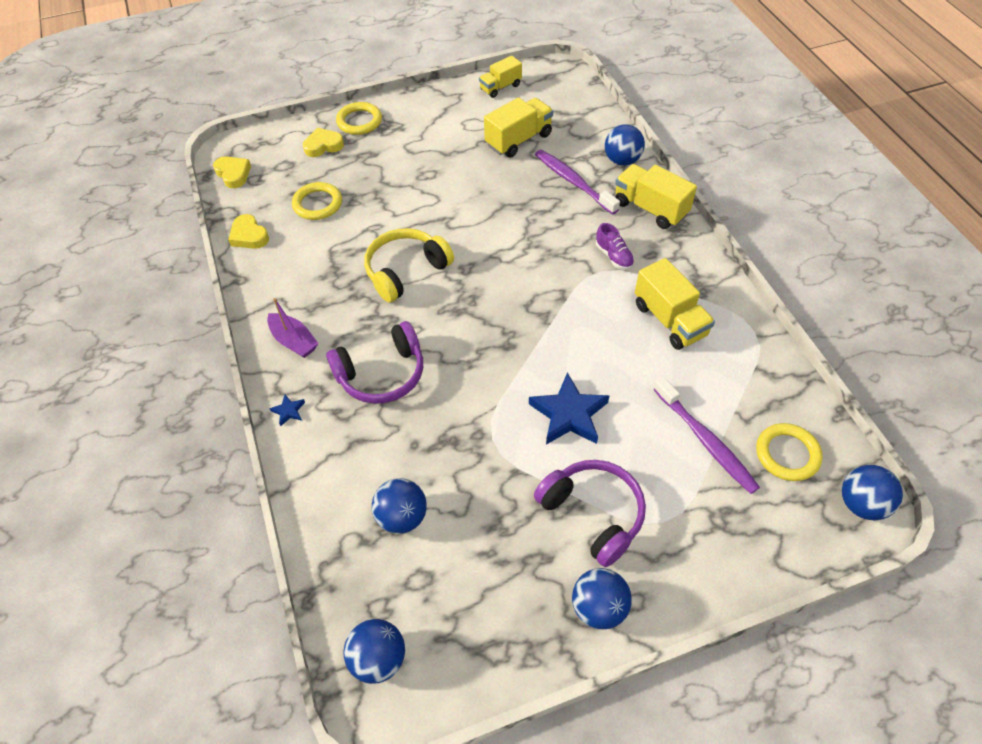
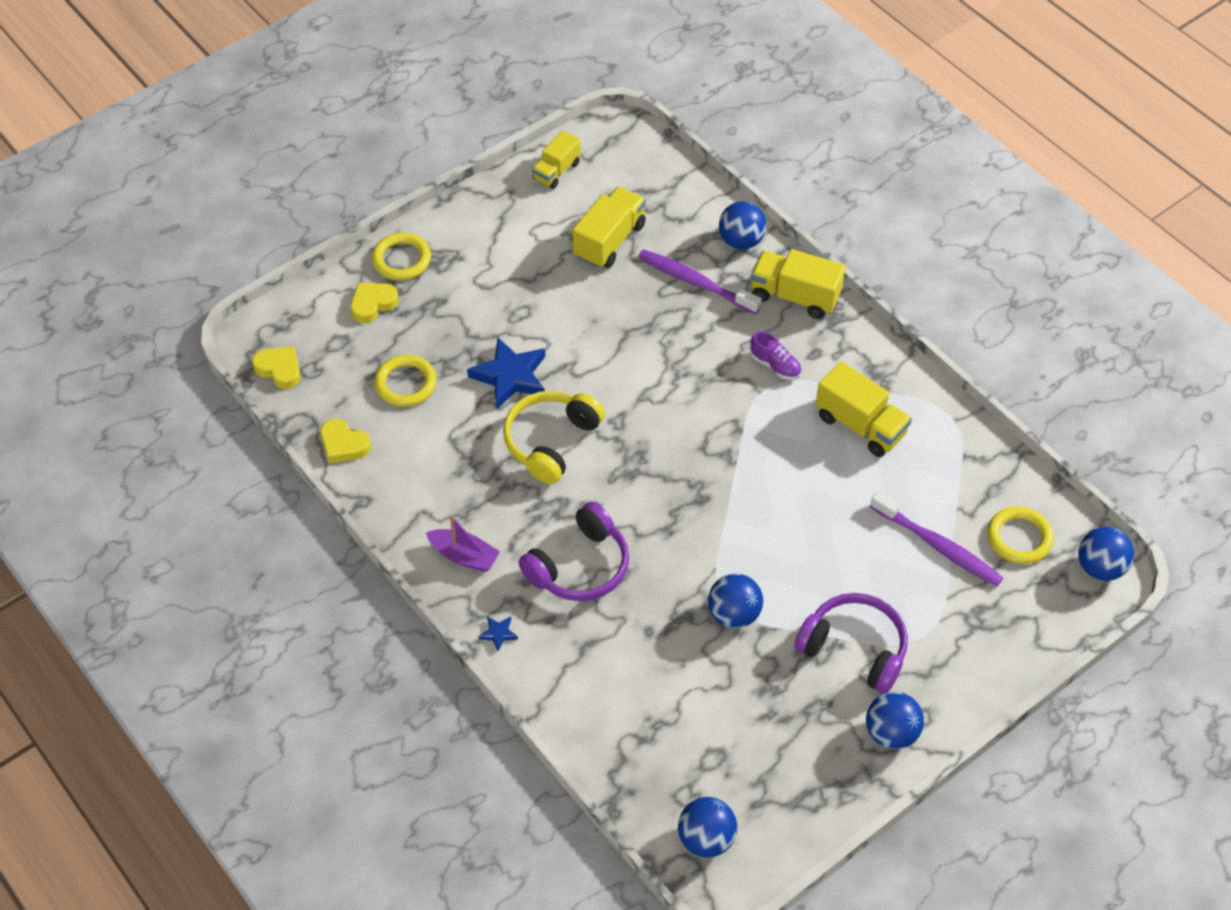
camera: 20 degrees left, 0 degrees up
(402, 517) = (669, 705): blue ball -> blue ball (734, 614)
(569, 414) = (794, 556): blue star -> blue star (510, 377)

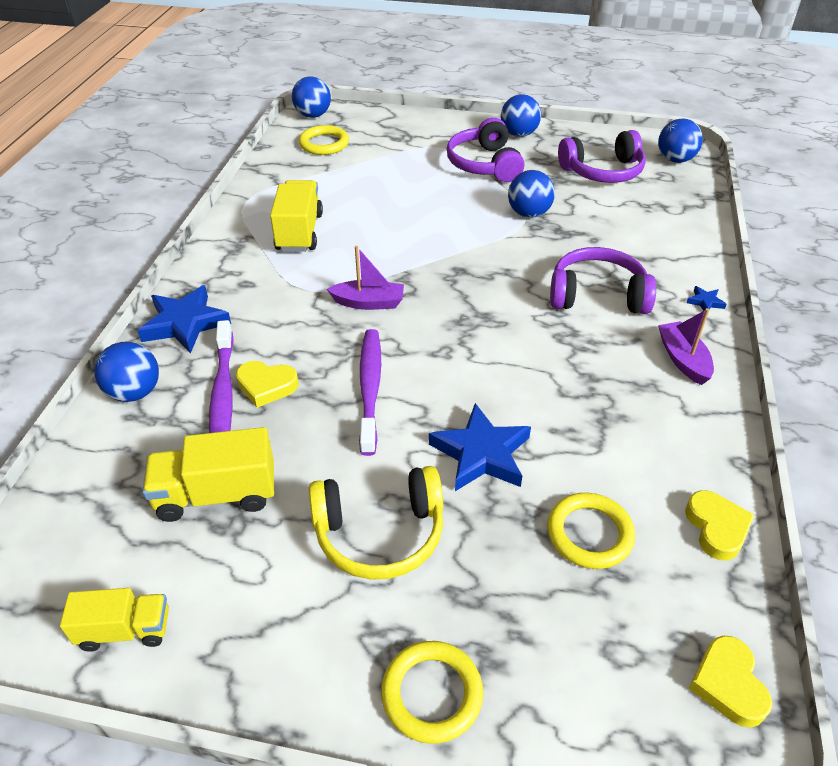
camera: 130 degrees left, 10 degrees down
(373, 304) = (530, 664): yellow heart -> yellow heart (266, 386)
(550, 441) = (515, 379): yellow headphones -> yellow headphones (380, 533)
(716, 413) = (369, 303): none -> purple boat
(746, 744) = (602, 171): none -> purple headphones
(775, 365) = (282, 297): purple shoe -> none
(795, 296) = (185, 323): yellow truck -> blue star
(938, 546) = (368, 166): purple toothbrush -> purple toothbrush (370, 388)

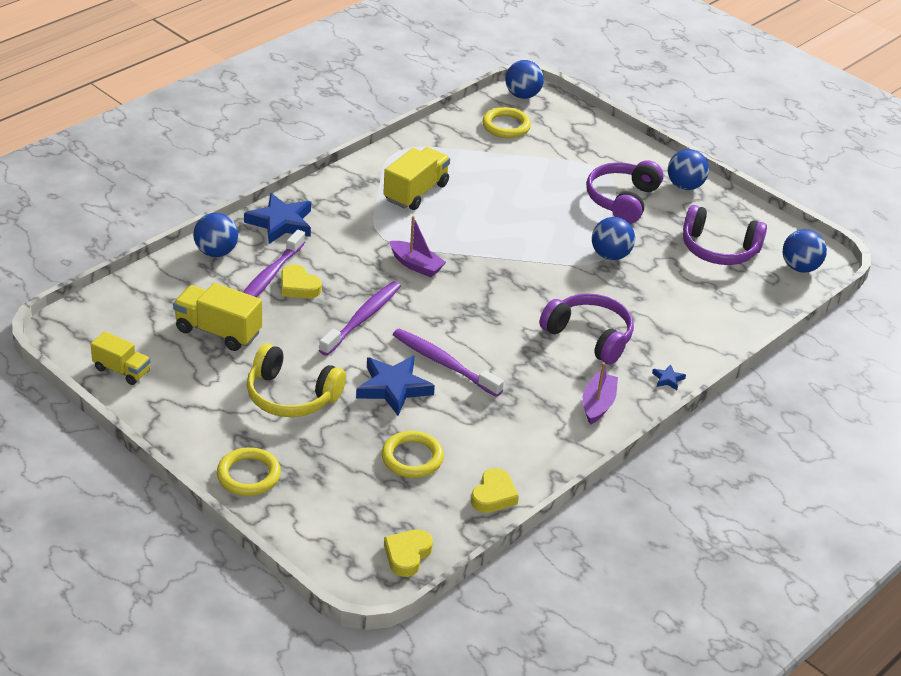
camera: 30 degrees right, 5 degrees down
(501, 395) = (443, 363): none -> purple toothbrush

